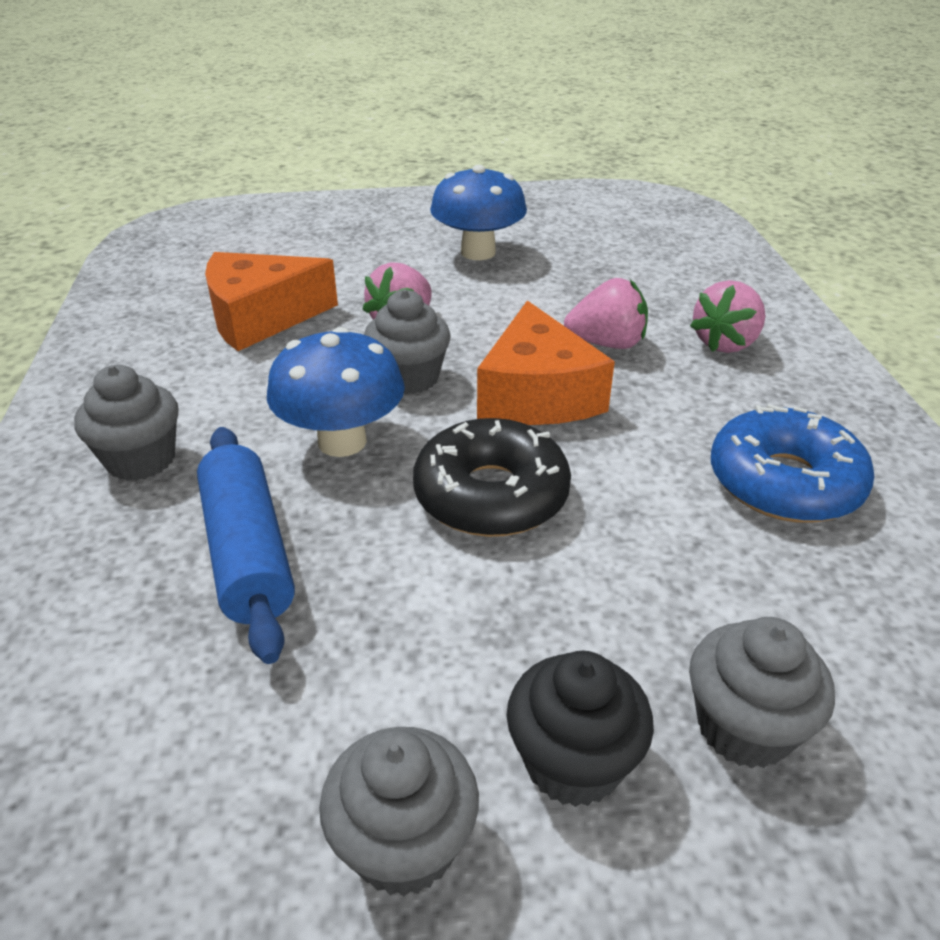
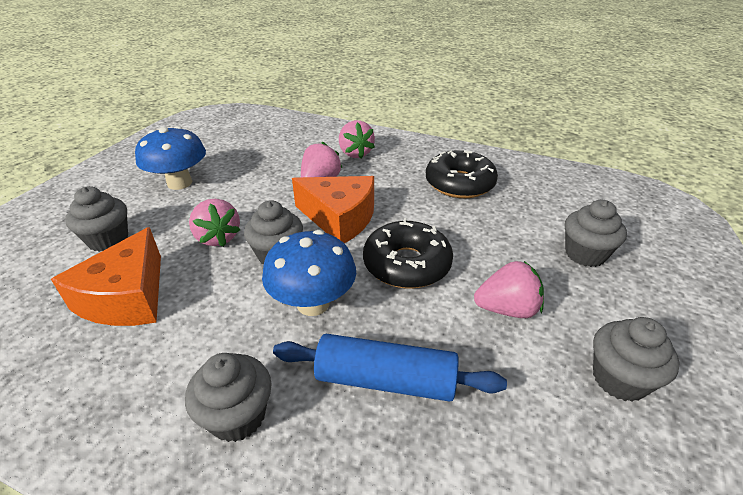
camera: 60 degrees left, 0 degrees up
(336, 264) = (108, 240): none -> grey cupcake
(476, 642) = (507, 309): none -> pink strawberry
(573, 762) = (589, 307): black cupcake -> none
(784, 482) = (459, 183): blue donut -> black donut

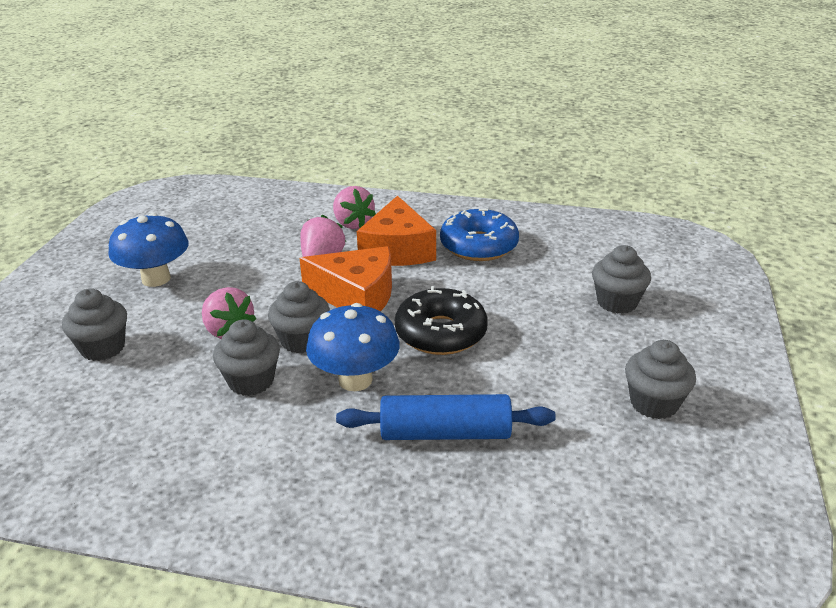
camera: 10 degrees left, 5 degrees down
(127, 297) = (156, 399): orange cheese -> orange cheese (397, 250)
(237, 416) = (316, 479): grey cupcake -> grey cupcake (251, 381)
(459, 183) = (479, 246): black donut -> blue donut
(507, 309) = (547, 361): pink strawberry -> none

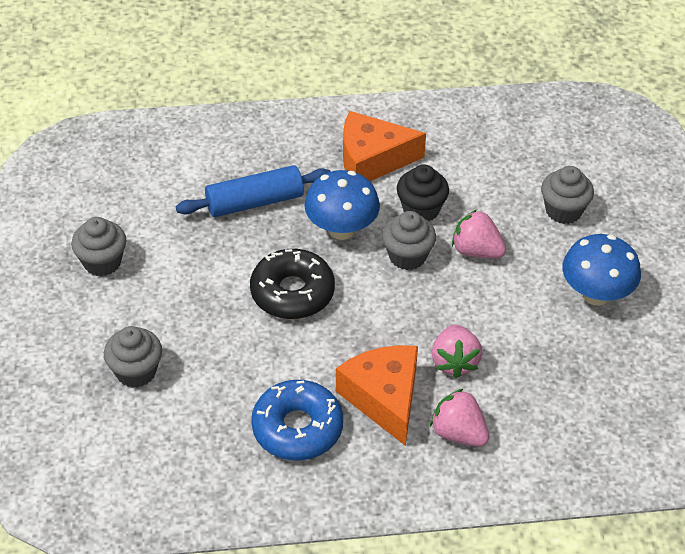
camera: 160 degrees right, 15 degrees up
(251, 381) = (421, 209): grey cupcake -> black cupcake
(357, 296) = (389, 319): orange cheese -> orange cheese (372, 160)

